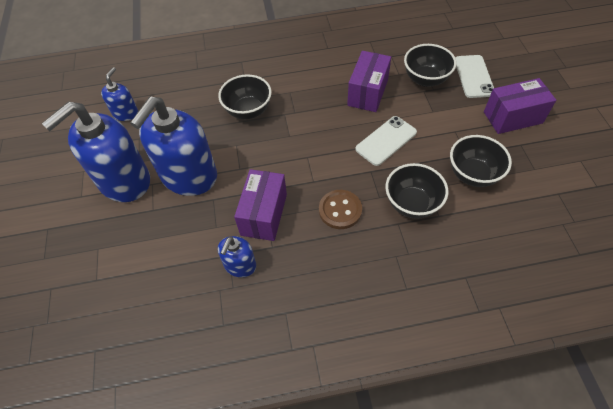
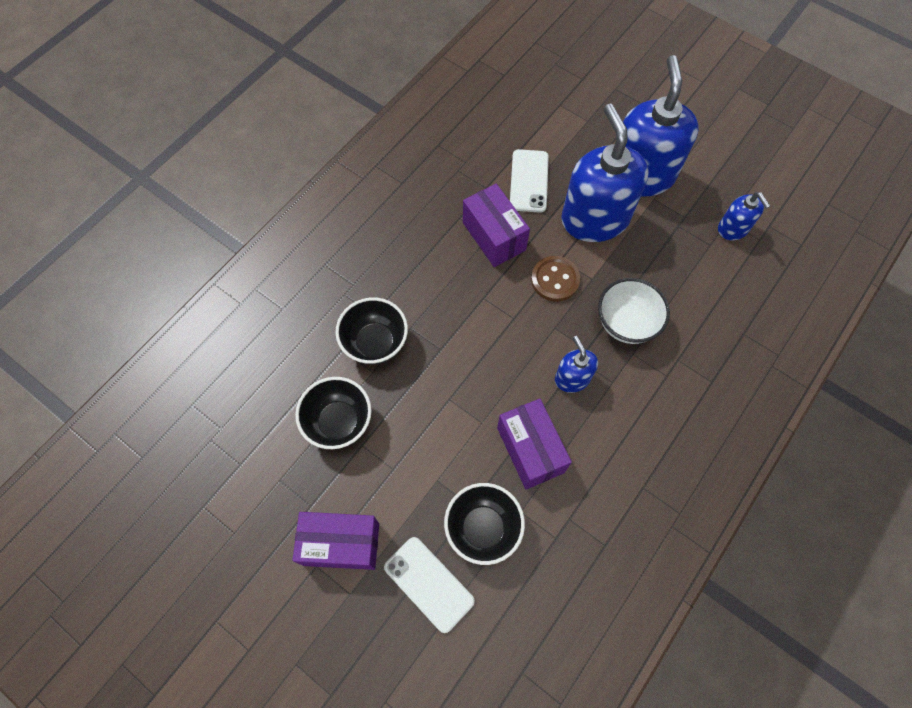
camera: 135 degrees right, 10 degrees up
(240, 265) = (469, 187): blue soap dispenser -> blue soap dispenser (572, 378)
(248, 111) = (626, 323): black bowl -> white bowl
(340, 210) = (434, 288): brown button -> brown button (555, 280)
(386, 141) = (455, 397): white phone -> white phone (529, 181)
(512, 117) = (341, 544): purple box -> purple box turned 60 degrees clockwise

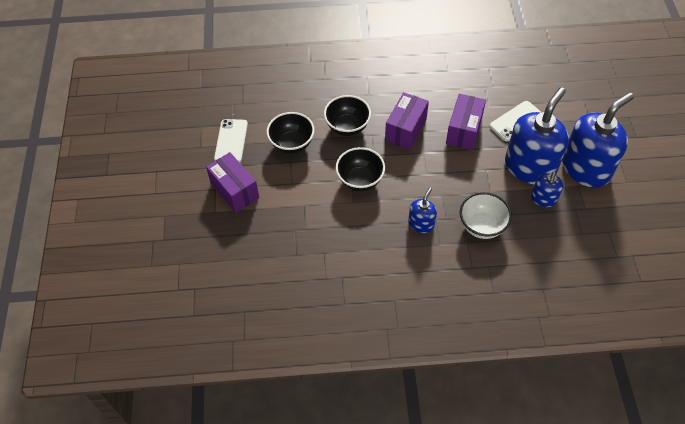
camera: 50 degrees right, 10 degrees down
(429, 584) = (250, 240): white phone -> white phone (231, 141)
(483, 528) = (299, 242): black bowl -> black bowl (360, 180)
(530, 450) = (361, 233): purple box -> purple box (405, 130)
(555, 280) = (470, 175): brown button -> none
(733, 229) = (607, 238): blue soap dispenser -> blue soap dispenser (543, 199)

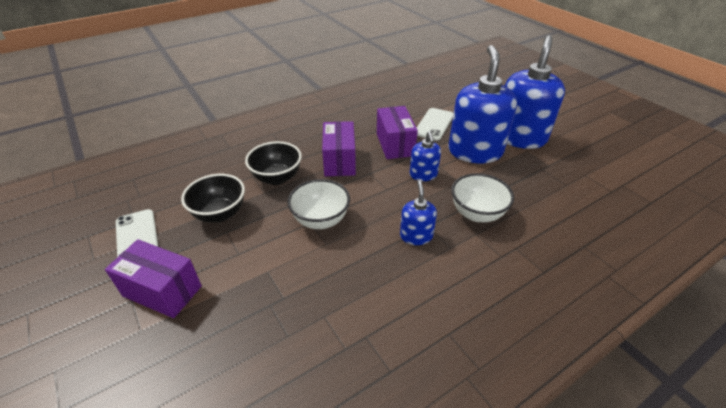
camera: 30 degrees left, 15 degrees down
(360, 180) = (320, 220): black bowl -> white bowl
(543, 199) = (509, 170): blue soap dispenser -> blue soap dispenser (423, 175)

